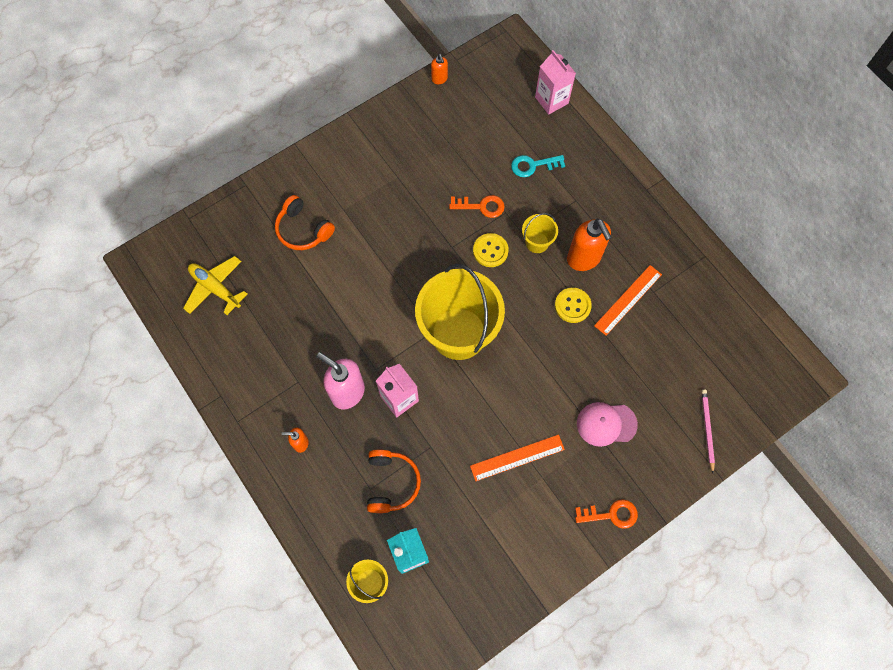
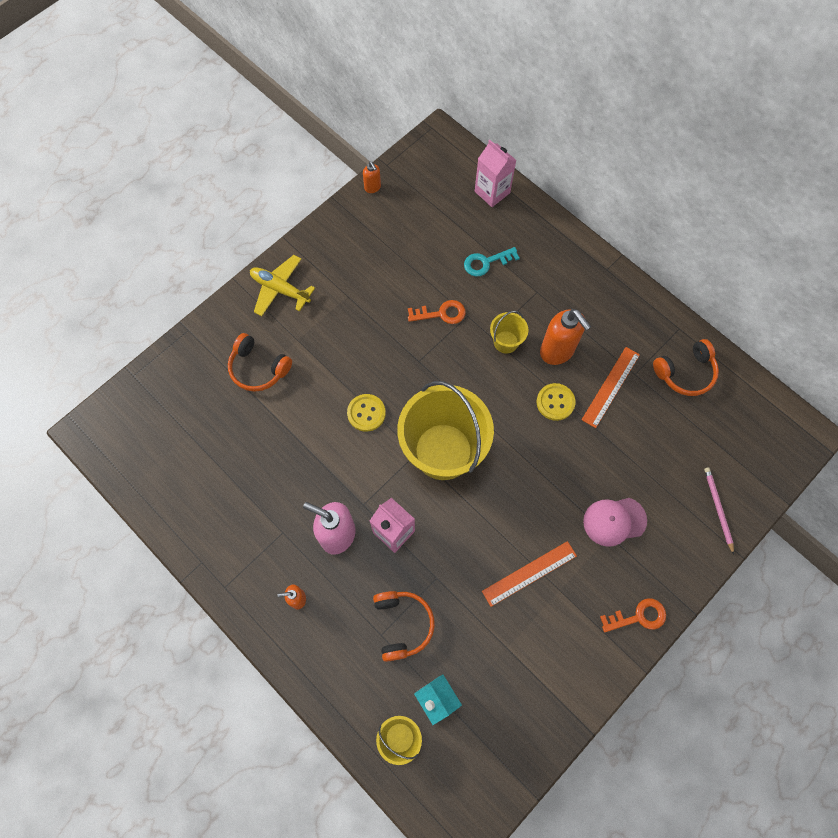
camera: 10 degrees left, 0 degrees up
(215, 288) = (175, 446): yellow plane -> yellow plane (280, 289)
(490, 251) = (459, 358): yellow button -> yellow button (366, 413)
(702, 298) = (685, 373): none -> orange headphones

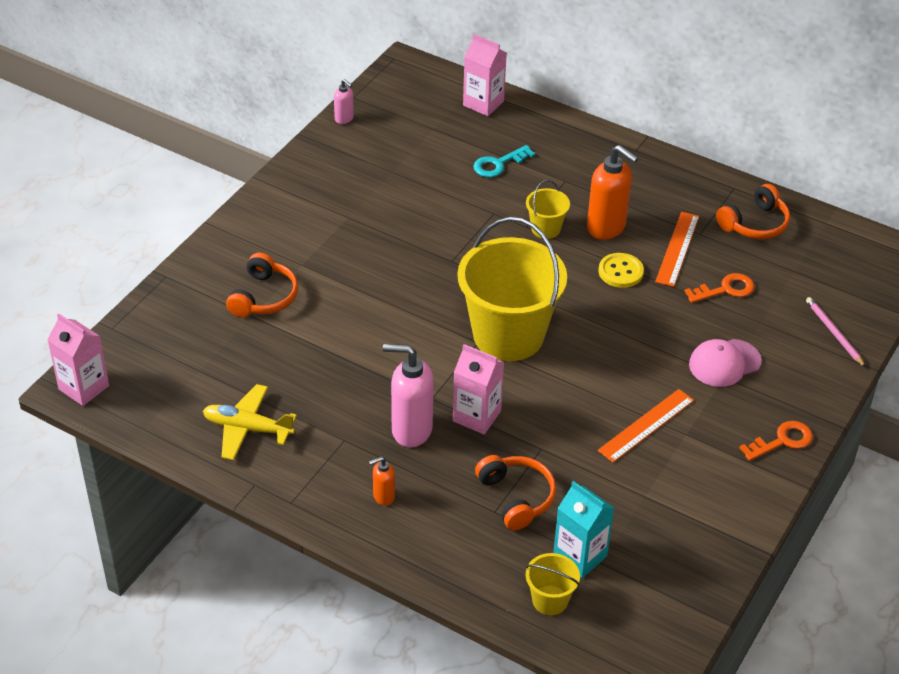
camera: 15 degrees left, 25 degrees down
(96, 432) = (84, 387): none -> pink carton
(258, 368) = (264, 297): orange headphones -> orange headphones turned 90 degrees counterclockwise
(280, 289) = (266, 223): yellow plane -> yellow plane (247, 428)
(366, 413) = (406, 316): yellow button -> none
(372, 187) = (344, 119): orange soap dispenser -> pink soap dispenser
(441, 313) = (463, 215): orange key -> orange key (725, 289)

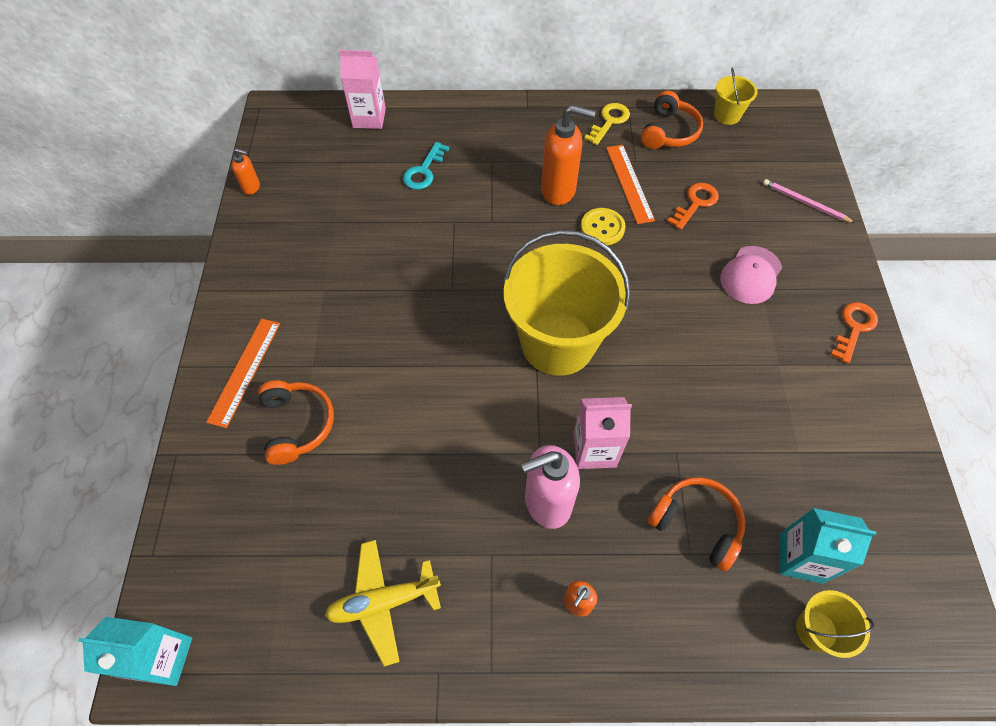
camera: 30 degrees left, 15 degrees up
(84, 387) = (163, 658): pink carton -> turquoise carton
(344, 119) = (251, 187): pink soap dispenser -> orange soap dispenser
(545, 229) = (510, 216): yellow bucket -> yellow bucket (727, 115)
(646, 425) = (742, 374): orange ruler -> orange ruler (245, 371)
(704, 192) = (609, 121): none -> yellow key

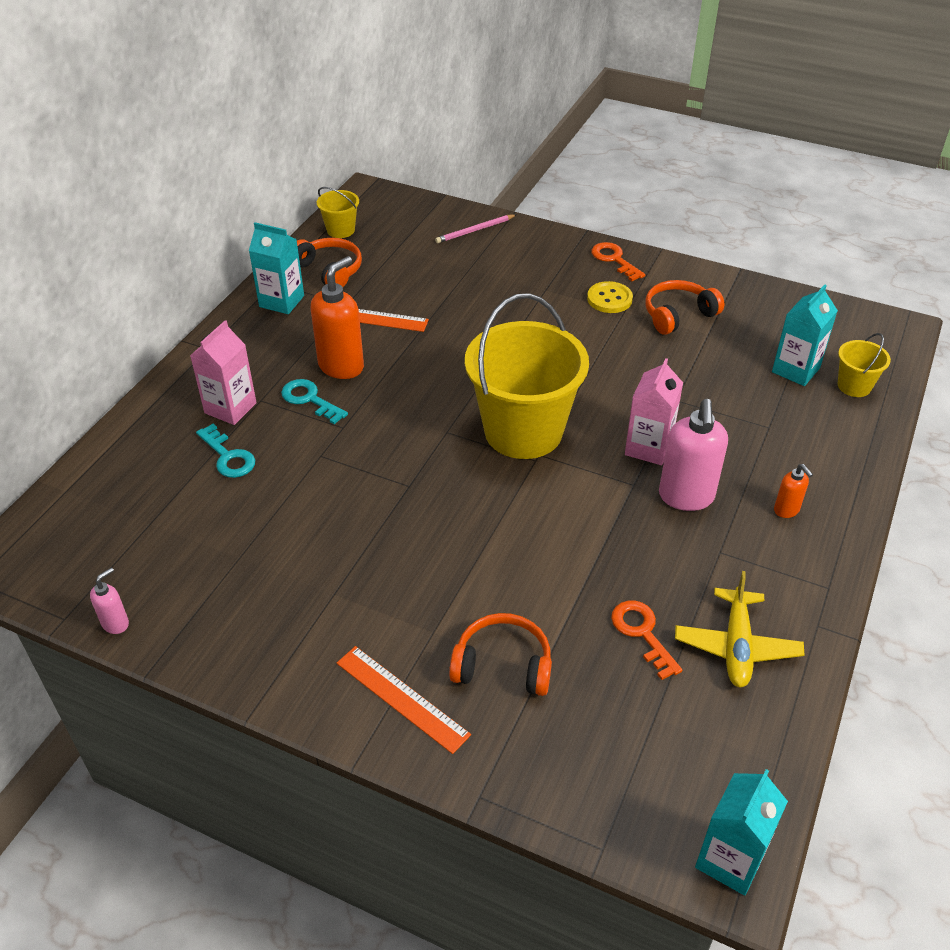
camera: 65 degrees left, 15 degrees down
(251, 187) = (116, 623): orange soap dispenser -> pink soap dispenser
(369, 118) = (101, 478): pink carton -> pink carton (230, 408)
(509, 188) = (309, 399): none -> turquoise key
(602, 228) = (411, 355): yellow button -> yellow button (609, 299)
(609, 121) = (281, 301): yellow key -> turquoise carton
(695, 203) = (427, 288): orange key -> orange key (642, 633)
(697, 523) = (744, 413): orange headphones -> orange headphones (678, 315)
(751, 275) = (528, 289): pink cap -> none

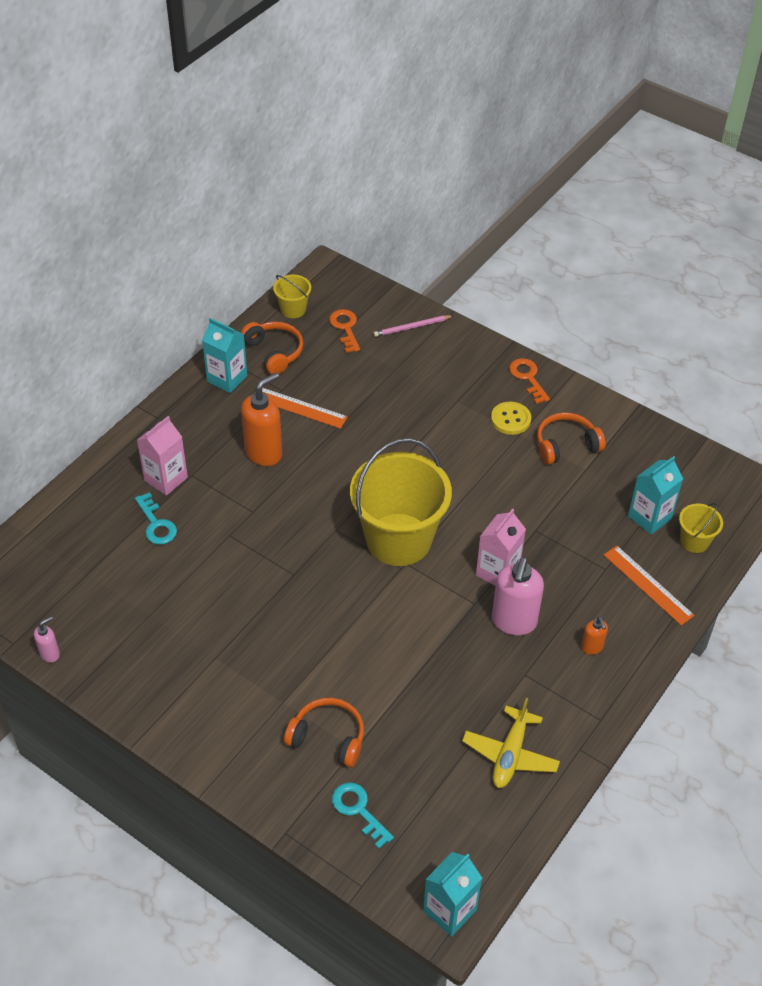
camera: 10 degrees right, 5 degrees up
(309, 399) = (231, 481): turquoise key -> turquoise key (358, 810)
(402, 698) = (247, 750): orange ruler -> orange ruler (648, 585)
(642, 633) = (441, 731): orange key -> orange key (345, 328)

